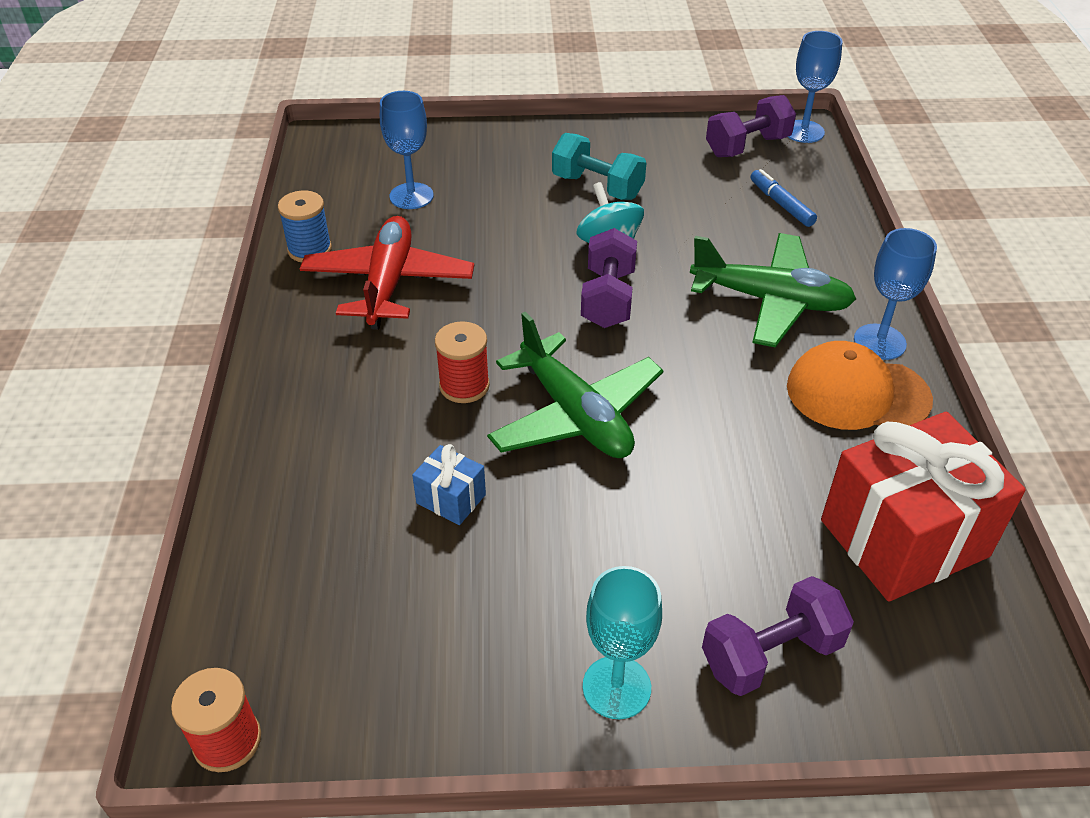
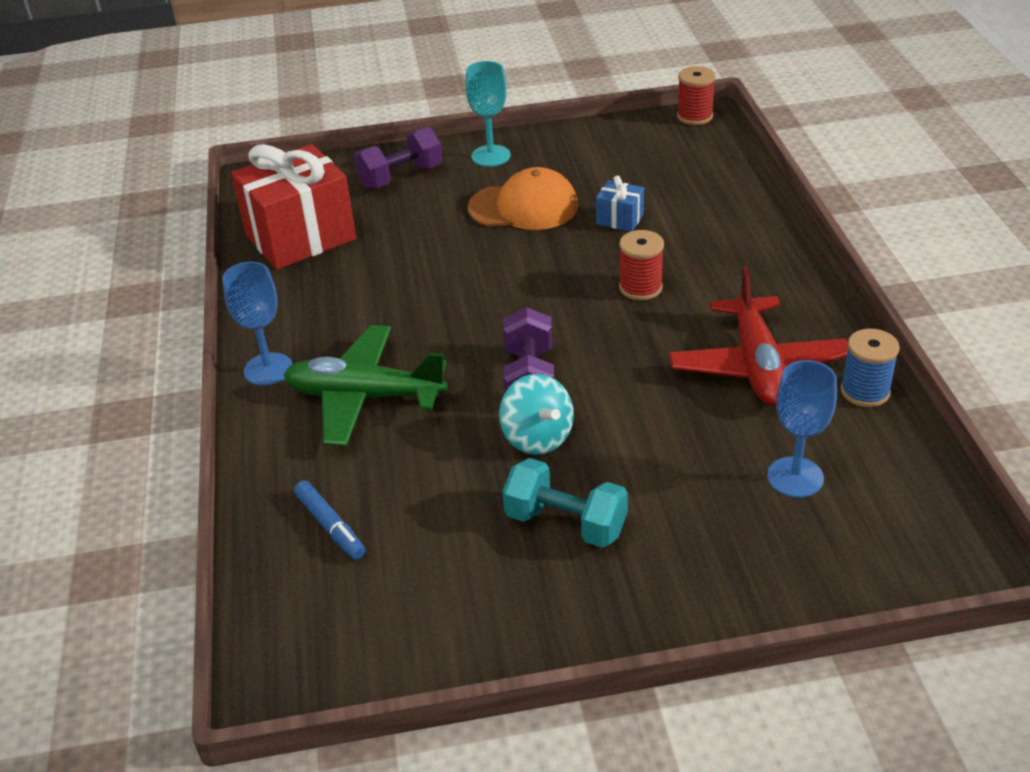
camera: 175 degrees right, 5 degrees down
(575, 414) = (542, 279): green plane -> none
(747, 146) = (360, 630): purple dumbbell -> none
(803, 131) = (268, 676): blue goblet -> none
(857, 393) = (303, 323): orange cap -> orange cap (523, 207)

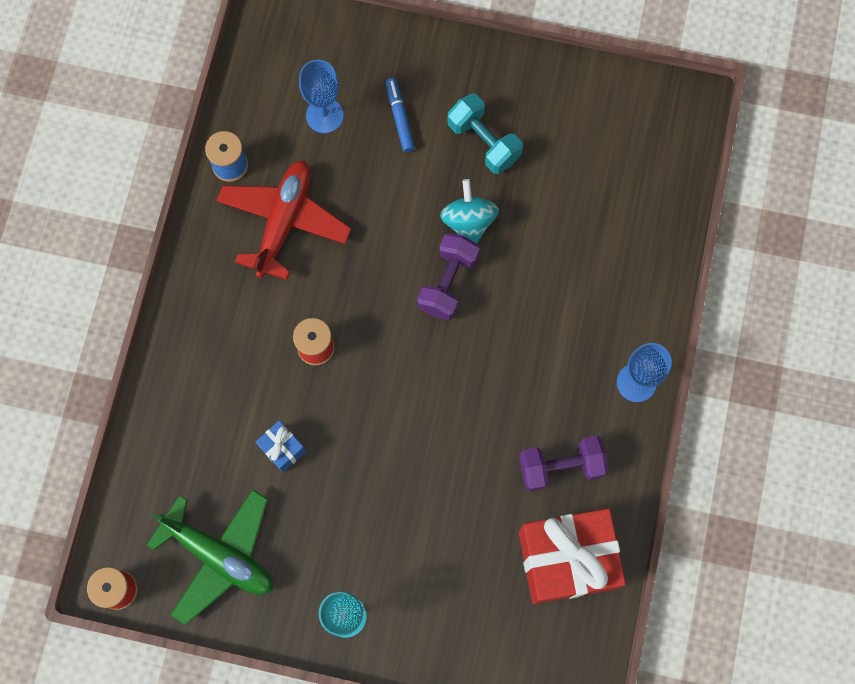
camera: 160 degrees left, 35 degrees up
(330, 526) = (631, 203): blue marker -> blue marker (400, 117)
(365, 397) = (572, 317): green plane -> green plane (219, 556)
(401, 177) = (444, 619): purple dumbbell -> purple dumbbell (560, 467)
(523, 207) = (354, 510): orange cap -> none

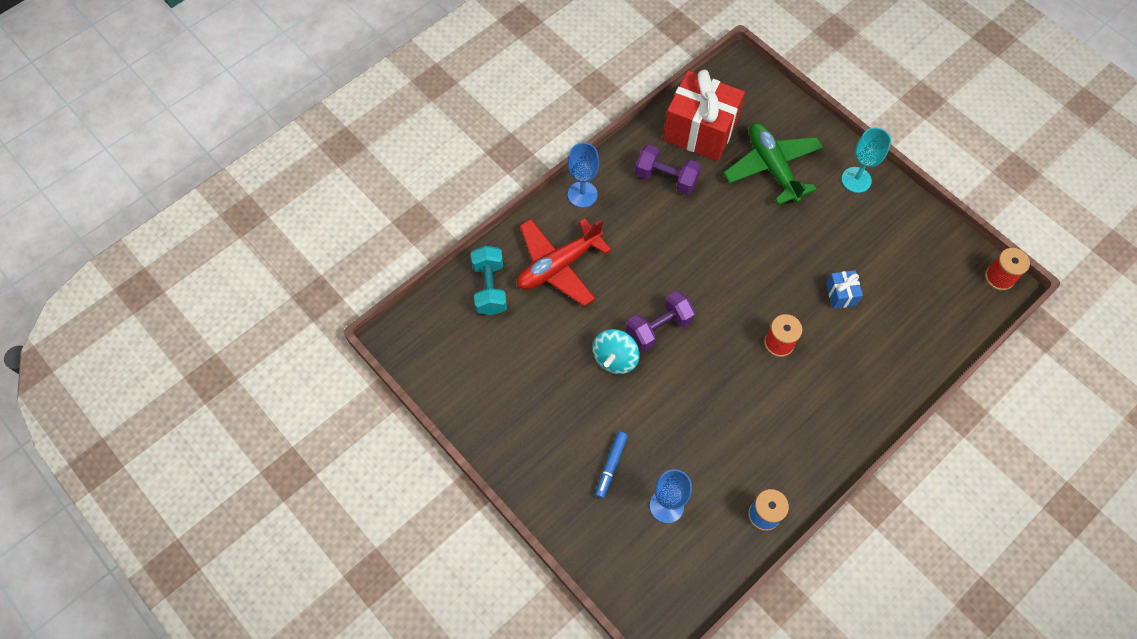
camera: 145 degrees left, 10 degrees down
(219, 556) = (920, 258): green plane -> green plane (772, 168)
(284, 222) = (748, 444): red plane -> red plane (558, 266)
(483, 142) = (563, 407): turquoise dumbbell -> turquoise dumbbell (490, 288)

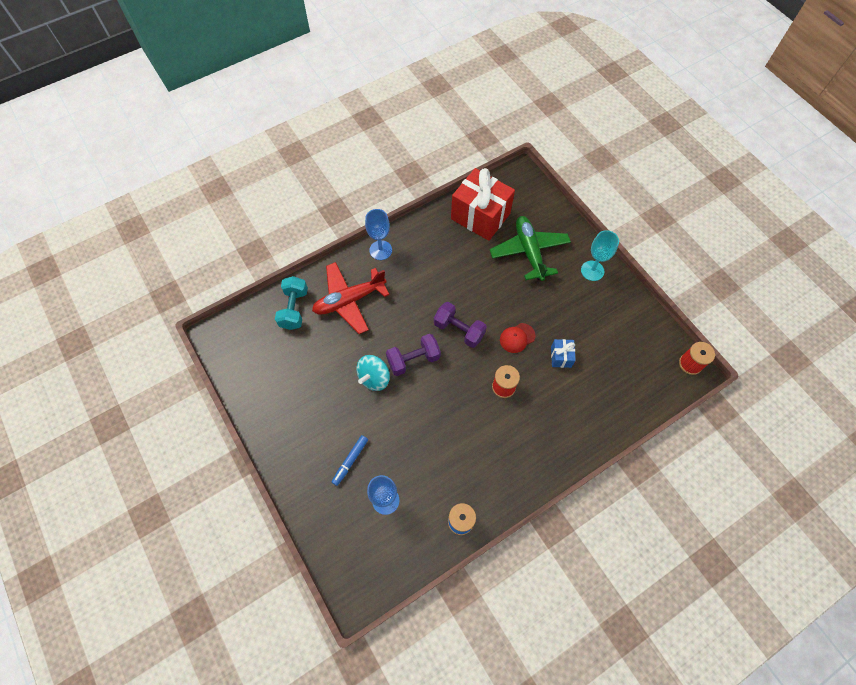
camera: 10 degrees right, 0 degrees up
(666, 178) = (446, 248): purple dumbbell -> purple dumbbell (459, 330)
(781, 279) = (517, 338): none -> red cap

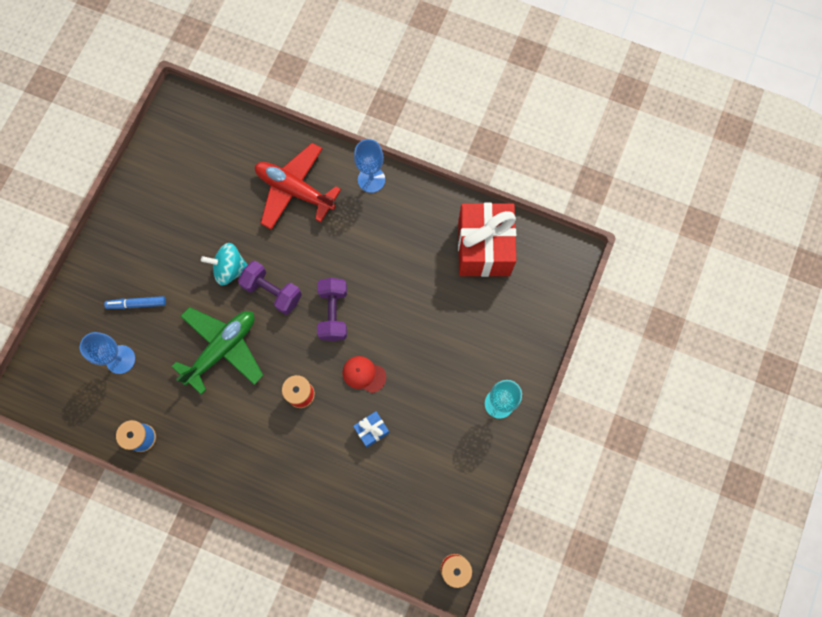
camera: 55 degrees right, 10 degrees up
(294, 309) = (251, 148): turquoise dumbbell -> none
(529, 252) = (475, 325): green plane -> green plane (222, 349)

